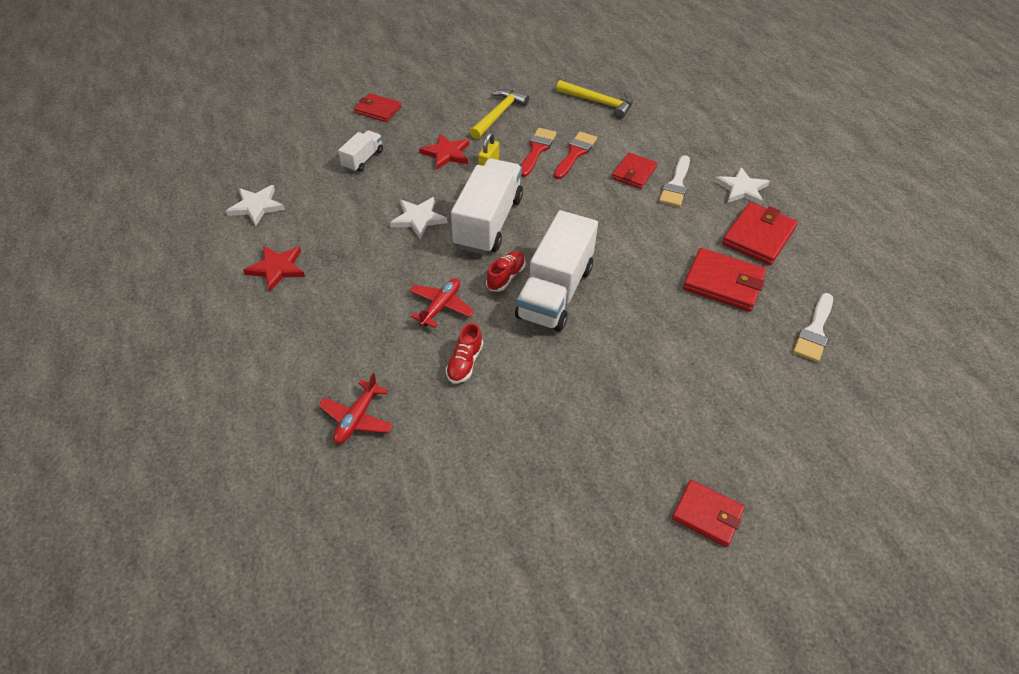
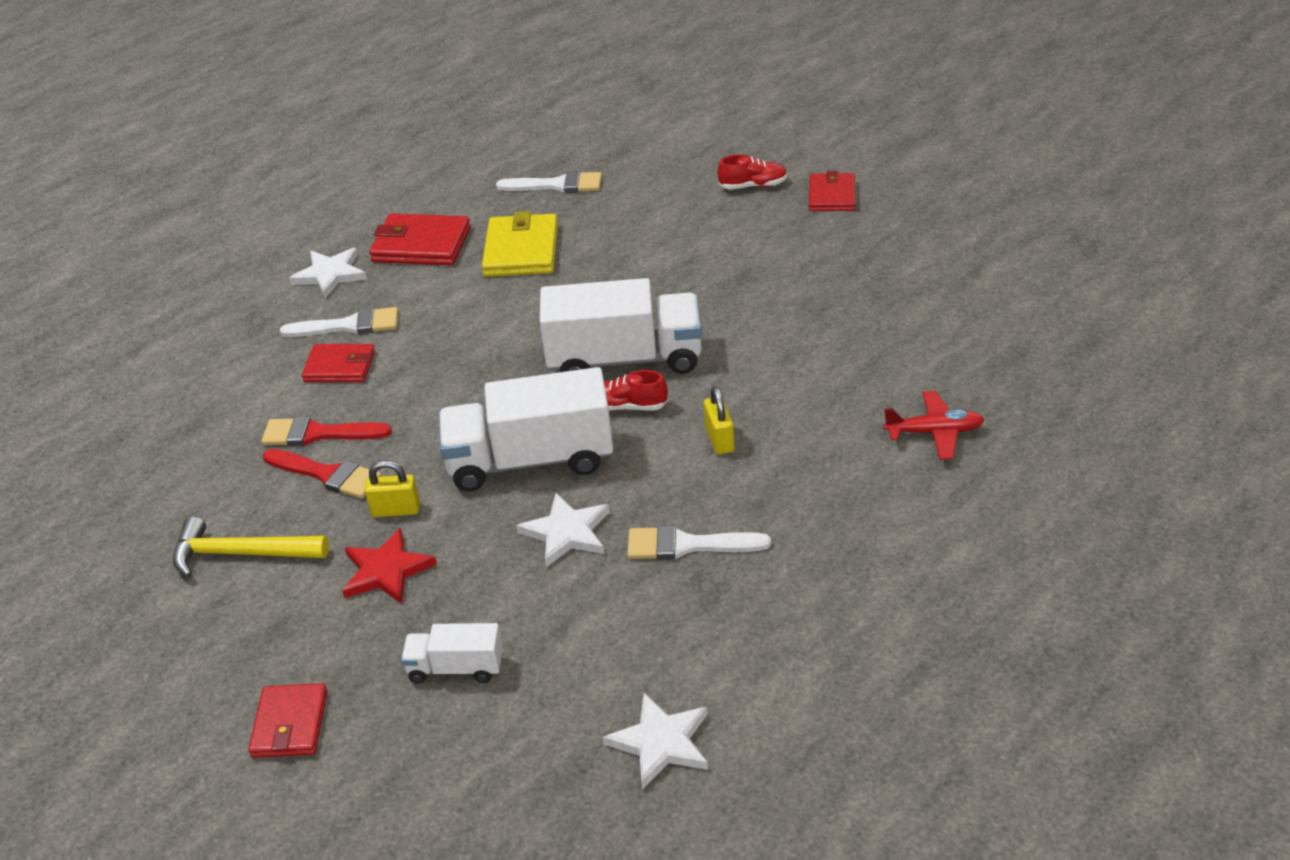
camera: 110 degrees left, 10 degrees down
(277, 268) = (774, 632): red star -> none
(367, 260) = (687, 545): none -> white brush
(441, 306) = (719, 440): red plane -> yellow padlock
(464, 363) = (790, 386): red shoe -> red shoe (753, 186)
(537, 150) = (327, 475): red brush -> red brush turned 150 degrees counterclockwise
(599, 102) = (159, 453): yellow hammer -> none
(723, 283) = (521, 250): red wallet -> yellow wallet

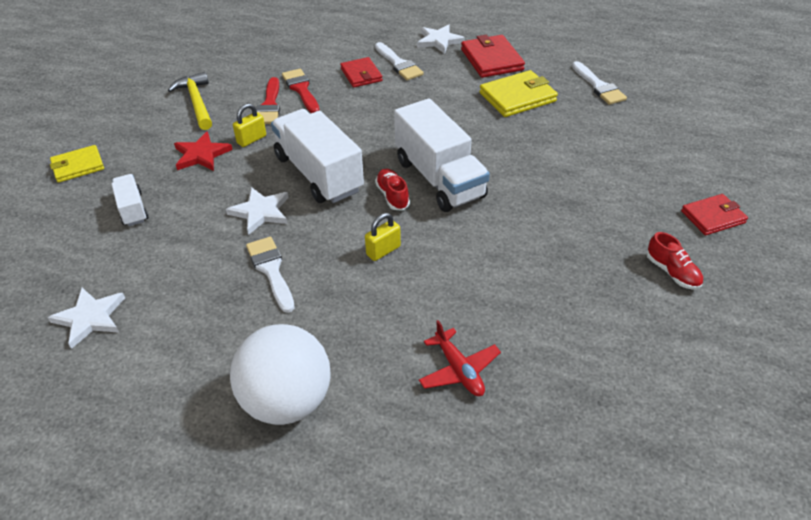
camera: 60 degrees right, 5 degrees up
(290, 724) = (78, 166): red wallet -> yellow wallet
(396, 510) = (251, 139): yellow padlock -> yellow padlock turned 75 degrees clockwise
(753, 186) = (684, 172): red shoe -> red shoe (672, 272)
(907, 574) = (287, 401): none -> white ball

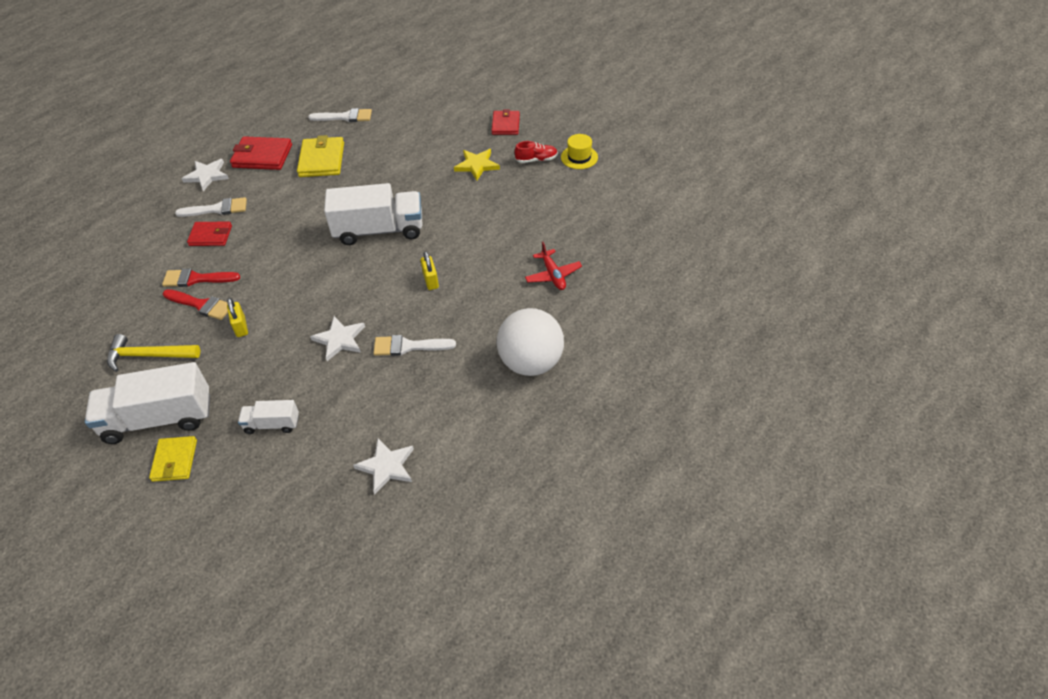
camera: 65 degrees left, 5 degrees up
(201, 155) = (234, 365): red star -> none
(318, 174) = (321, 295): white truck -> white truck (159, 419)
(392, 196) = (379, 260): red shoe -> none
(459, 370) = (553, 275): red plane -> red plane turned 75 degrees clockwise
(610, 218) = (477, 165): none -> yellow star
(719, 318) = (579, 157): none -> yellow hat

